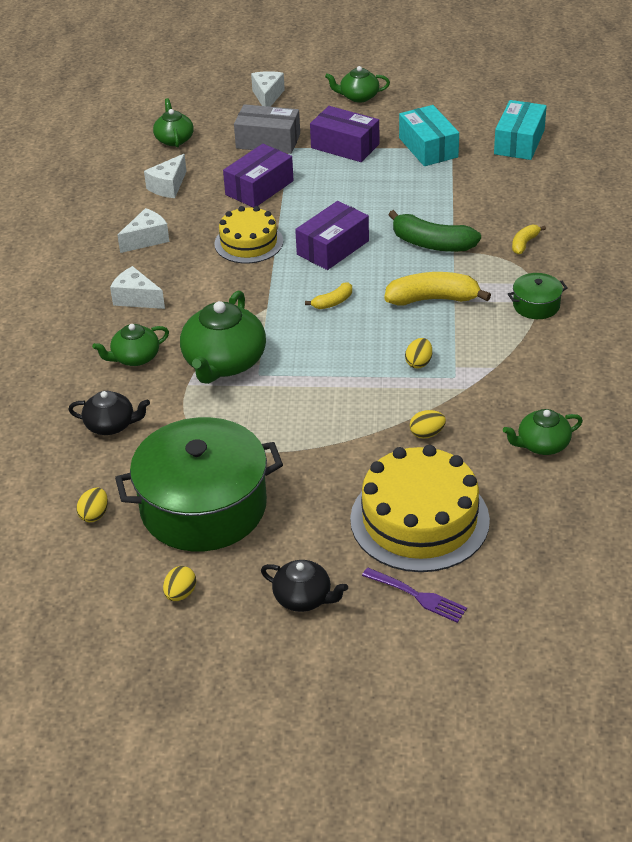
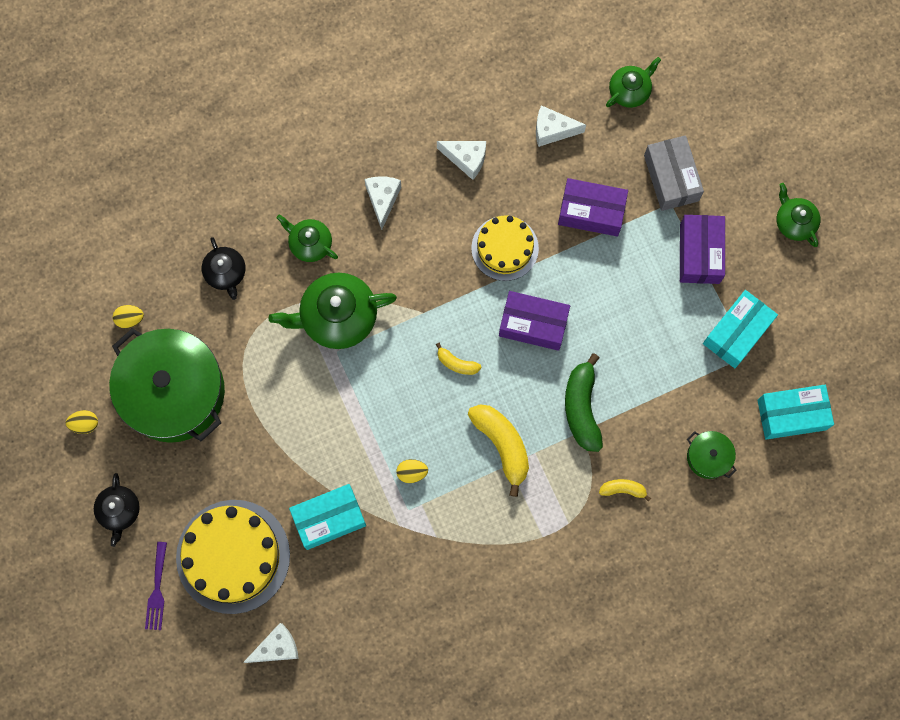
camera: 60 degrees right, 35 degrees up
(267, 96) = (749, 135): white cheese -> white cheese (277, 647)
(427, 434) = (329, 518): yellow egg -> turquoise box
(536, 305) = (536, 537): green pot -> green pot (708, 457)
(542, 444) = (358, 614): green teapot -> none

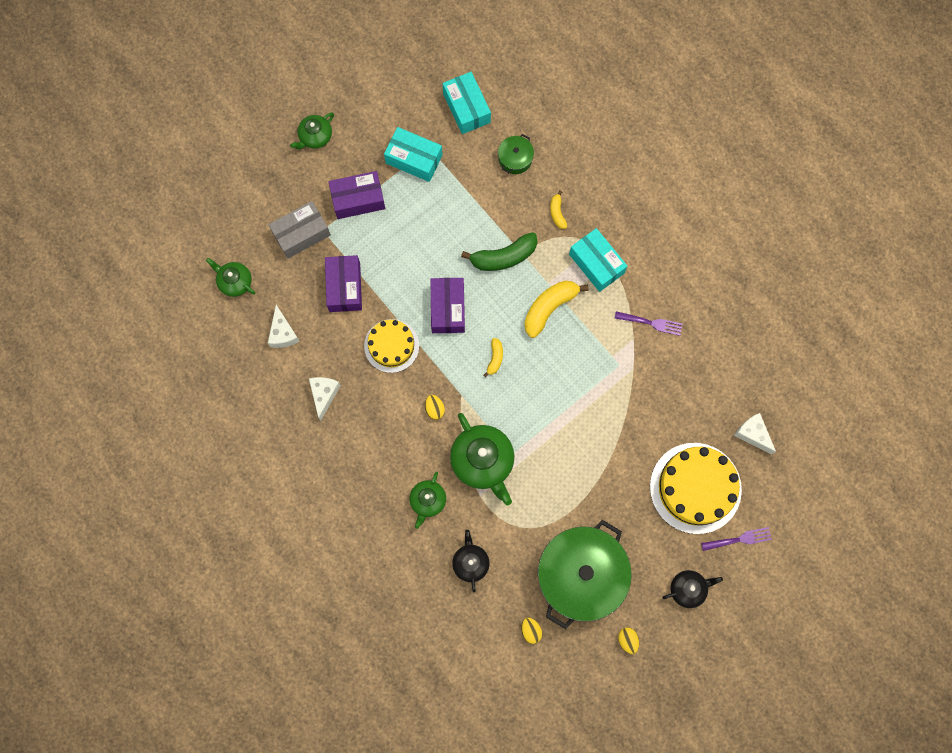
camera: 105 degrees left, 0 degrees up
(226, 273) = (470, 562): black teapot -> black teapot turned 60 degrees counterclockwise
(329, 518) = (644, 422): turquoise box -> turquoise box (596, 263)
(382, 199) = (375, 452): white cheese -> none
(412, 472) = (590, 370): yellow egg -> yellow egg (434, 409)
(450, 565) = (651, 323): none -> purple fork

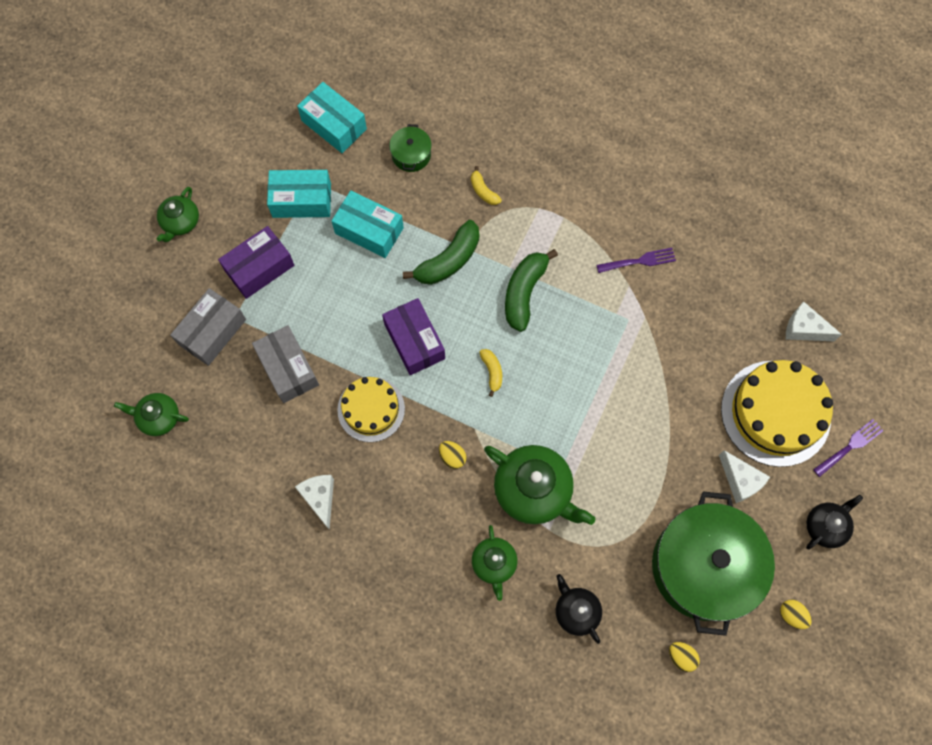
camera: 25 degrees left, 5 degrees down
(283, 333) = (241, 450): white cheese -> white cheese (740, 480)
(345, 287) = (288, 368): purple box -> grey box
(549, 308) = (524, 293): yellow banana -> green banana
(596, 263) = (551, 225): turquoise box -> turquoise box (369, 230)

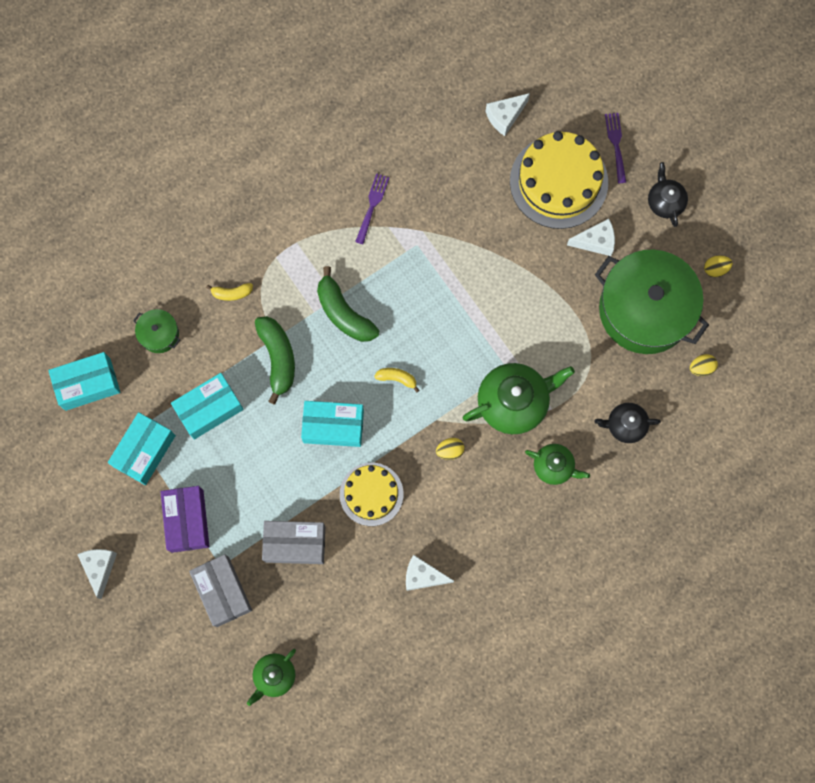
camera: 60 degrees left, 5 degrees up
(180, 222) = (100, 568): green teapot -> white cheese
(414, 341) = (333, 426): purple box -> turquoise box

